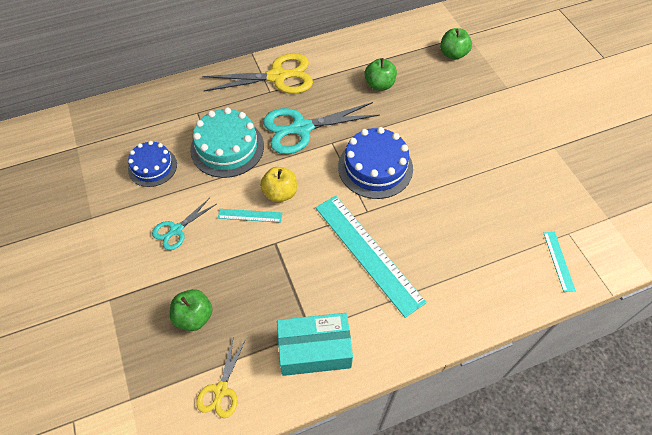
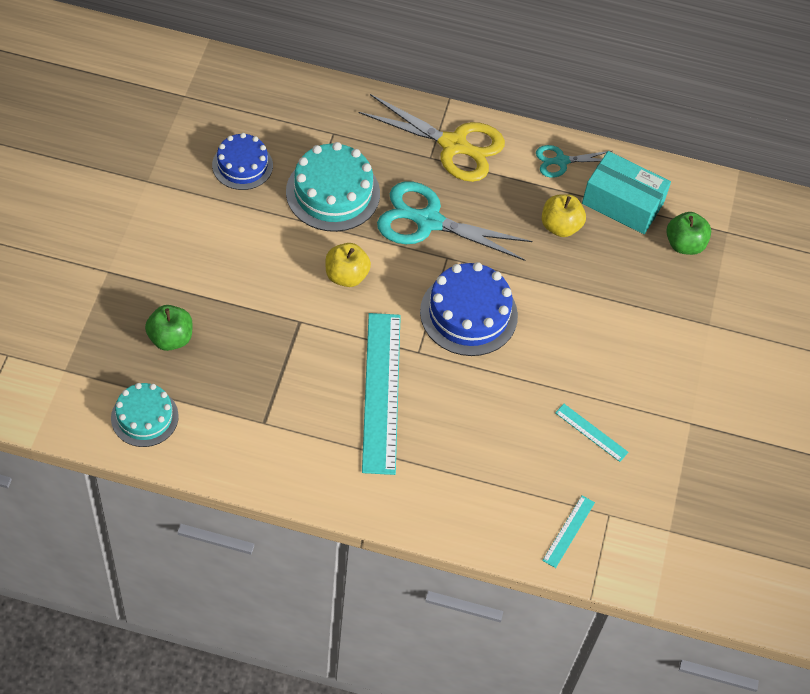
camera: 30 degrees right, 0 degrees up
(176, 230) = (216, 246): turquoise scissors -> turquoise scissors (560, 161)
(221, 391) = (144, 417): yellow scissors -> turquoise cake
(250, 215) = (298, 278): turquoise ruler -> turquoise ruler (591, 432)
(314, 350) = (254, 441): turquoise box -> turquoise box (622, 203)
(379, 85) = (560, 226): green apple -> yellow apple

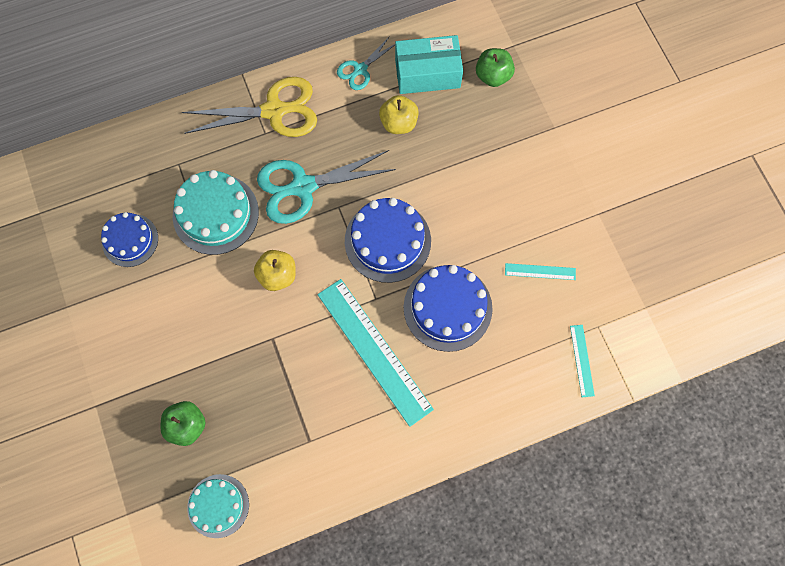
camera: 30 degrees left, 15 degrees up
(478, 403) = (447, 308): none -> blue cake

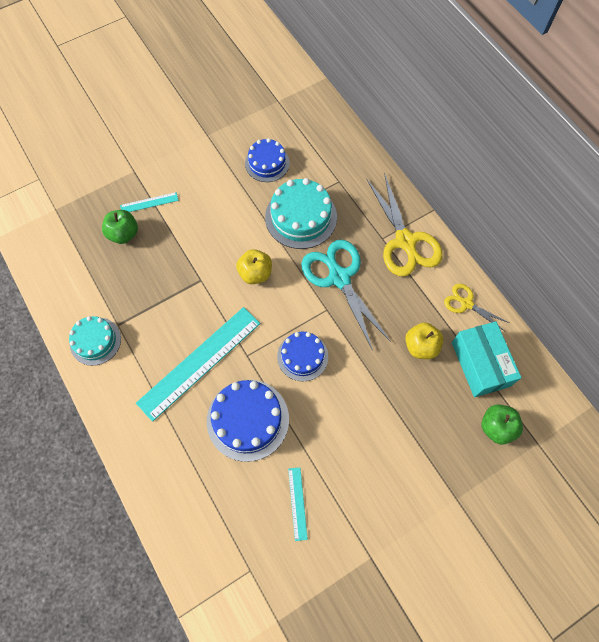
camera: 80 degrees right, 5 degrees down
(218, 505) = (63, 268): turquoise cake -> turquoise cake (95, 341)
(360, 70) = (466, 303): turquoise scissors -> yellow scissors
(387, 241) = (302, 356): blue cake -> blue cake, size x0.65
(582, 360) = (213, 557): turquoise ruler -> turquoise ruler (149, 203)

